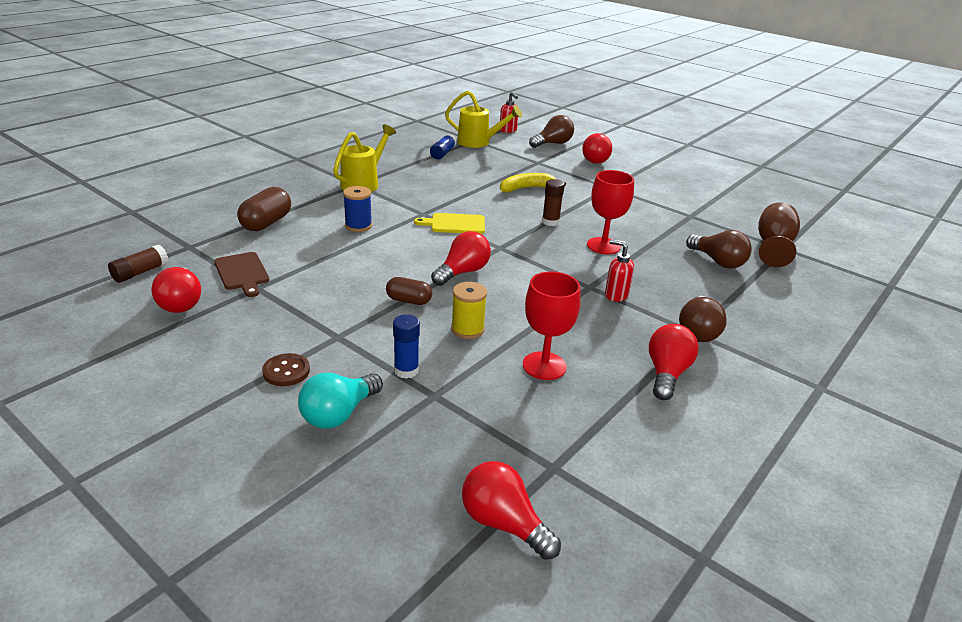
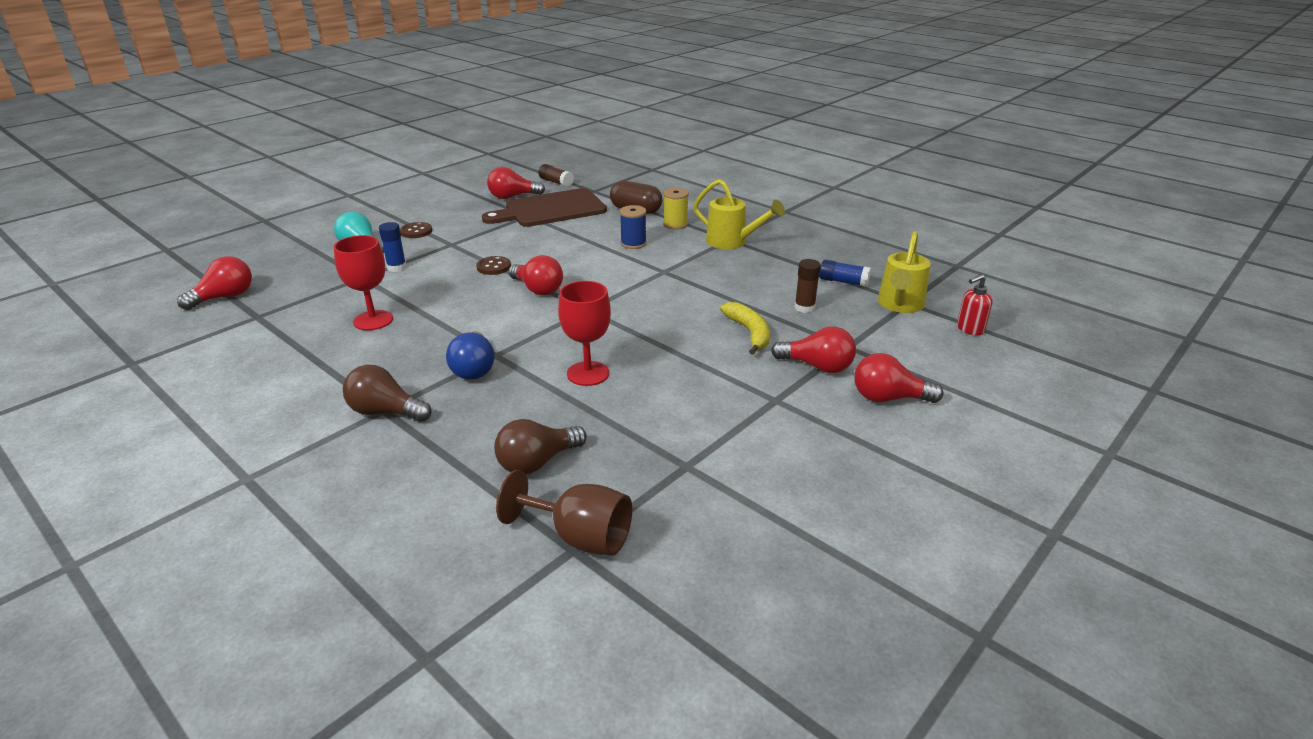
camera: 95 degrees right, 0 degrees up
(242, 273) = (550, 209): brown cutting board -> brown cutting board, size x1.89
(409, 300) = (493, 267): brown capsule -> brown button
(455, 224) = (641, 287): yellow cutting board -> none
(467, 329) = (441, 290): yellow spool -> yellow spool (675, 224)
(550, 222) = (651, 342): brown glue stick -> brown glue stick (804, 308)
(552, 143) = (937, 364): brown light bulb -> none
(615, 295) = (474, 369): red soap dispenser -> blue light bulb
(666, 374) = (328, 380): red light bulb -> red light bulb (817, 366)

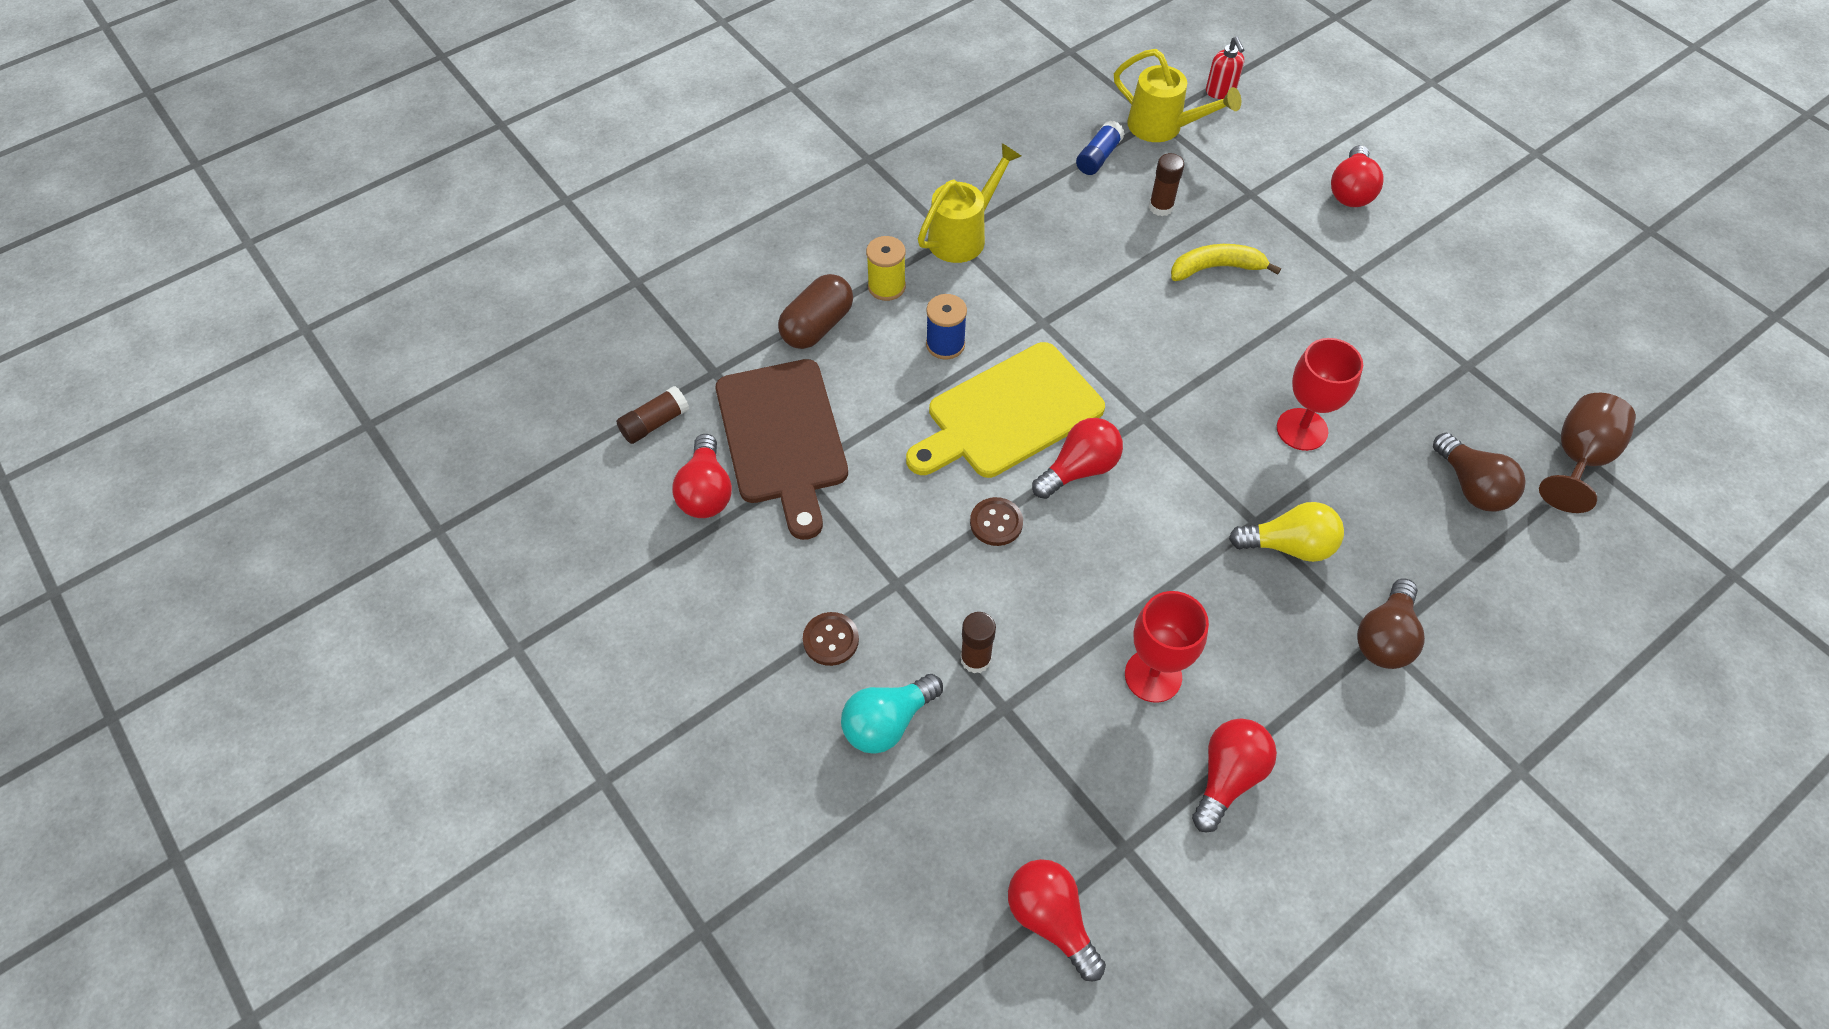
camera: 80 degrees left, 25 degrees up
(397, 267) = (975, 659): blue glue stick -> brown glue stick
(474, 369) = (1289, 546): blue light bulb -> yellow light bulb
(581, 265) = (1008, 413): none -> yellow cutting board
(817, 366) = (1291, 228): red light bulb -> red light bulb (1227, 777)

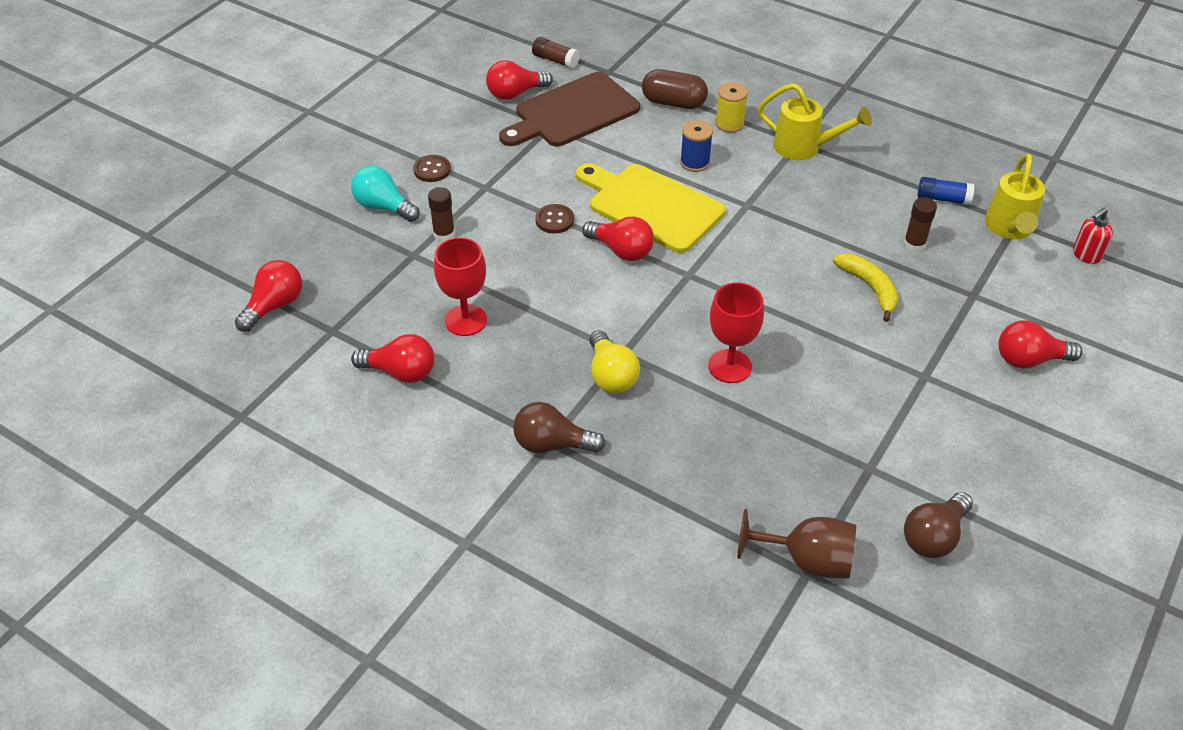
camera: 70 degrees right, 10 degrees down
(1471, 486) = (731, 484): brown light bulb -> brown light bulb (934, 536)

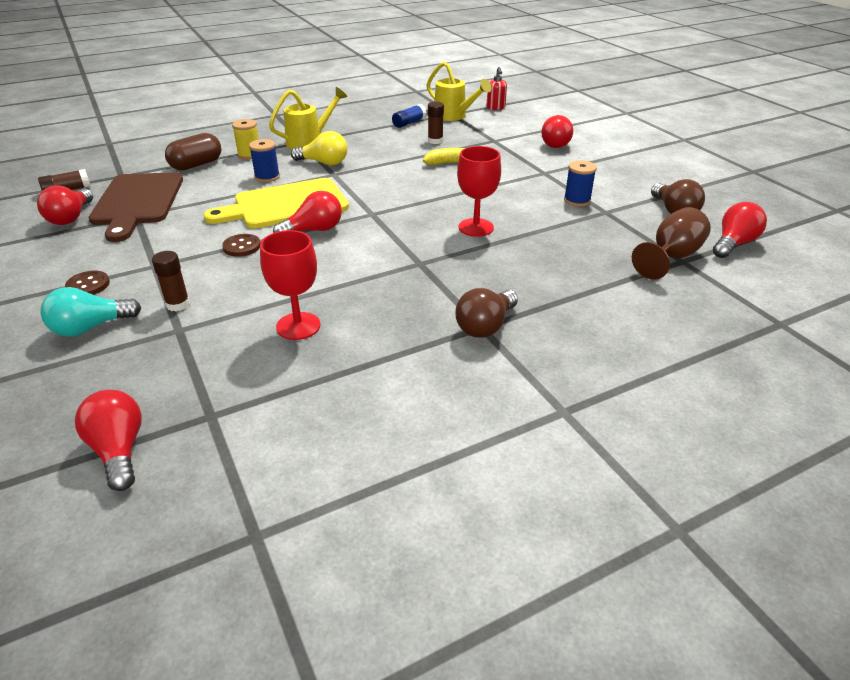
camera: 60 degrees left, 10 degrees down
(400, 372) = (319, 385): red light bulb -> red light bulb (733, 244)
(611, 375) = (437, 276): yellow light bulb -> yellow light bulb (324, 163)
(875, 432) = (577, 200): none -> blue spool

